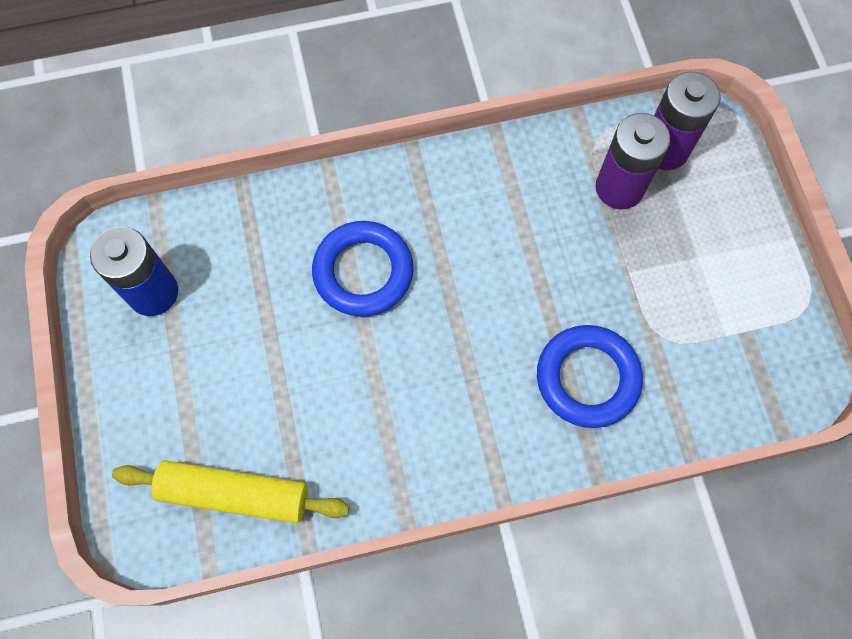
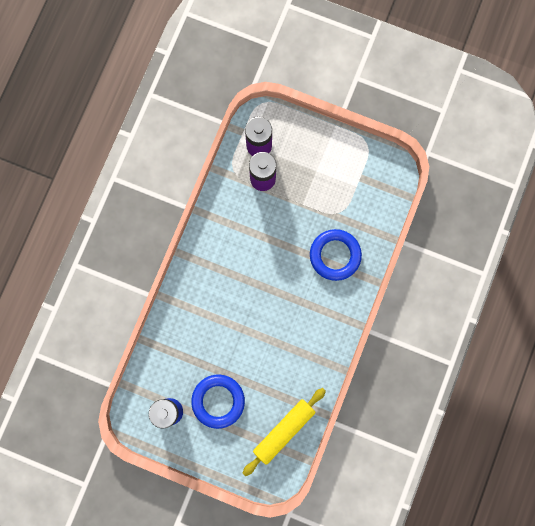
camera: 55 degrees left, 10 degrees up
(363, 272) = (224, 315): blue ring -> blue ring (218, 401)

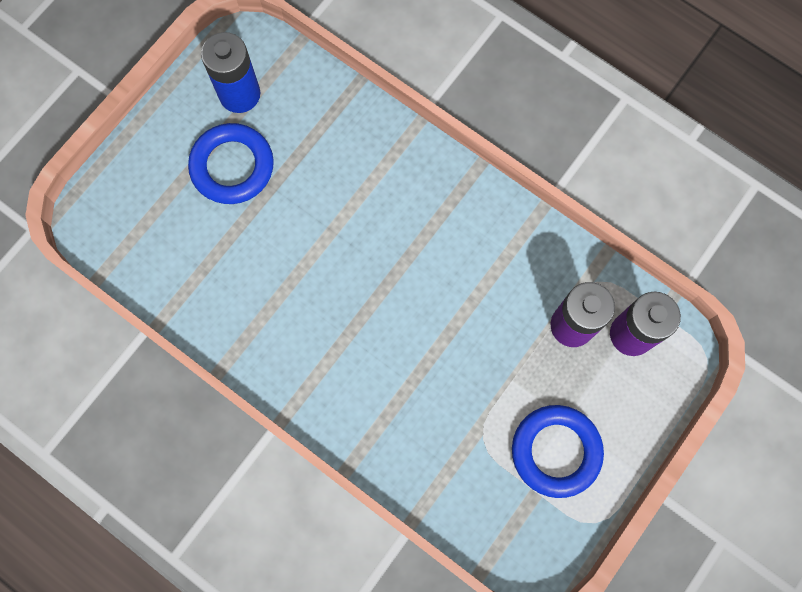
camera: 105 degrees right, 5 degrees down
(284, 431) = (154, 252): yellow rolling pin -> none
(335, 255) = (410, 410): blue ring -> blue ring (556, 451)

